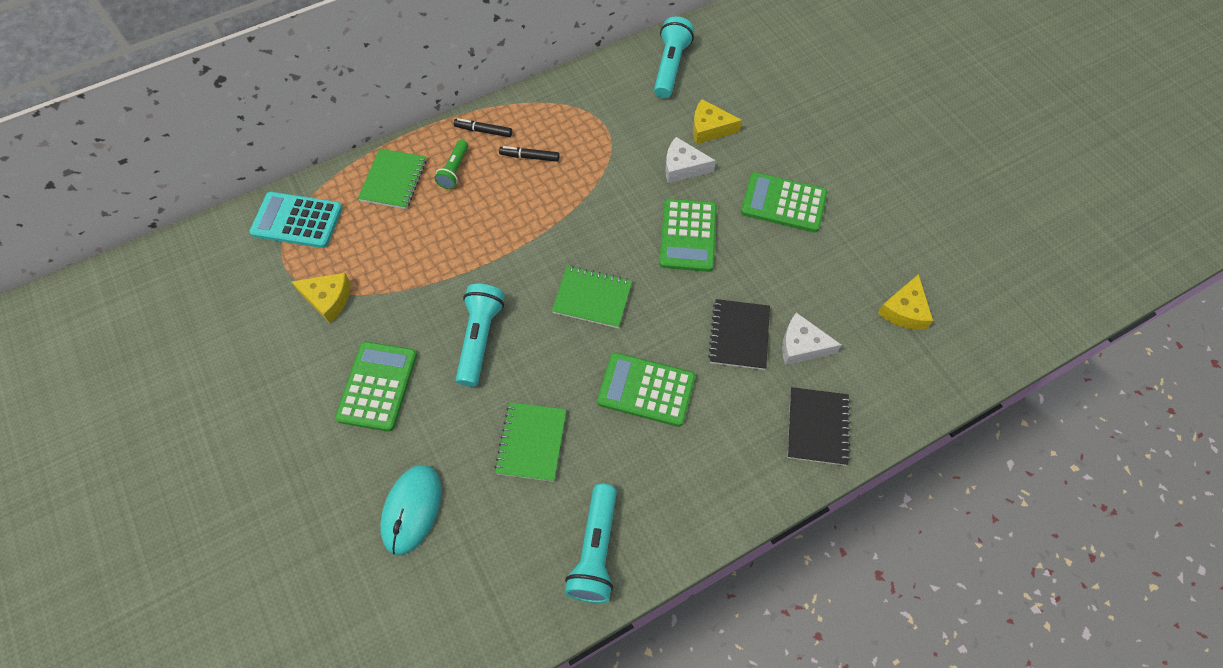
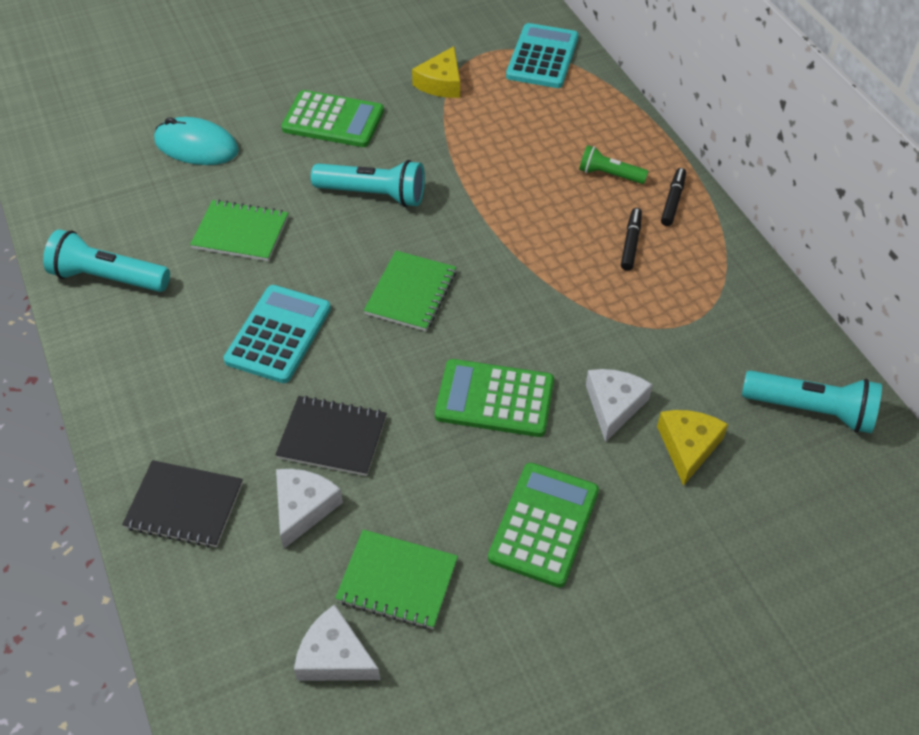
camera: 95 degrees right, 10 degrees down
(393, 180) = (595, 125): green notebook -> green notebook (397, 581)
(646, 390) = (278, 334): green calculator -> turquoise calculator
(904, 310) = (335, 656): yellow cheese -> white cheese

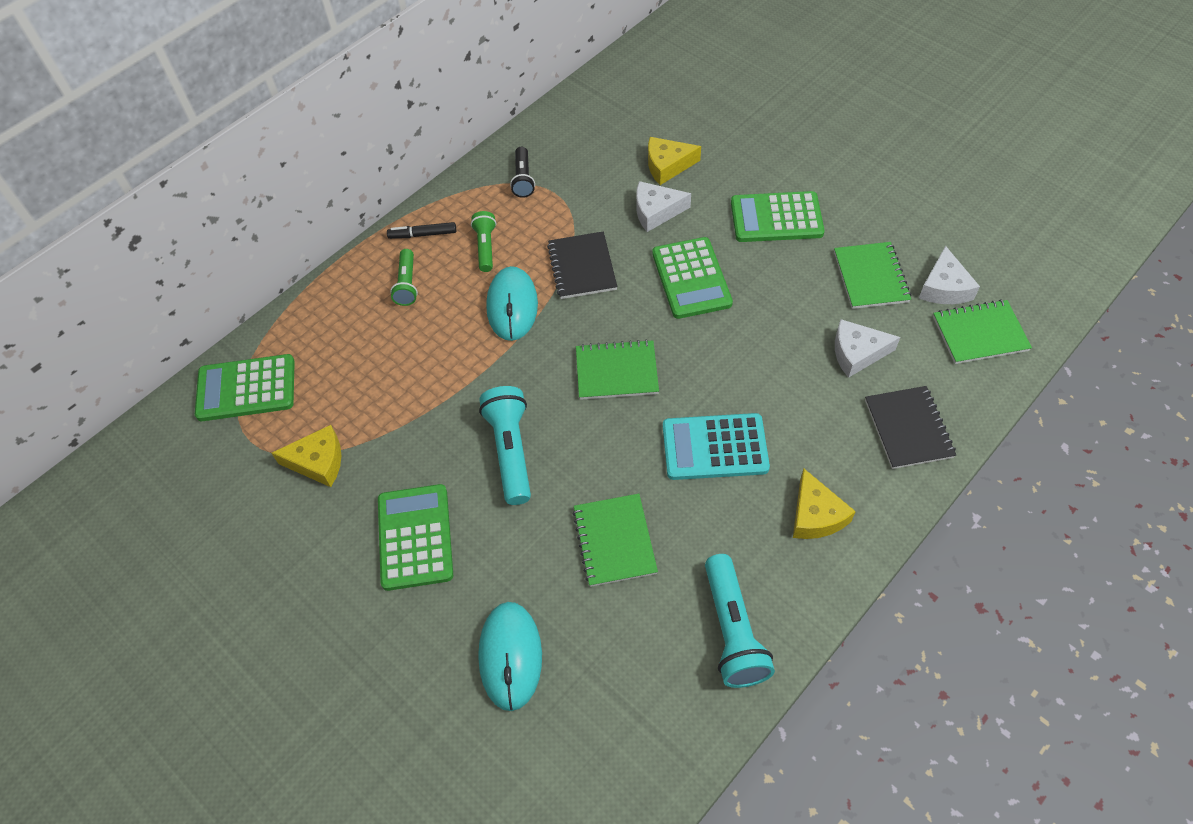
camera: 110 degrees left, 5 degrees up
(157, 380) = (815, 515): none -> yellow cheese
(247, 655) = (979, 333): none -> green notebook
(332, 437) = (788, 362): black notebook -> black notebook (582, 267)
(539, 241) = (512, 306): none -> turquoise mouse
(542, 57) = (246, 389): turquoise calculator -> green calculator
(630, 243) = (485, 247): black marker -> green flashlight
(723, 302) = (523, 179): none -> black flashlight
(811, 410) = (599, 115): turquoise flashlight -> none

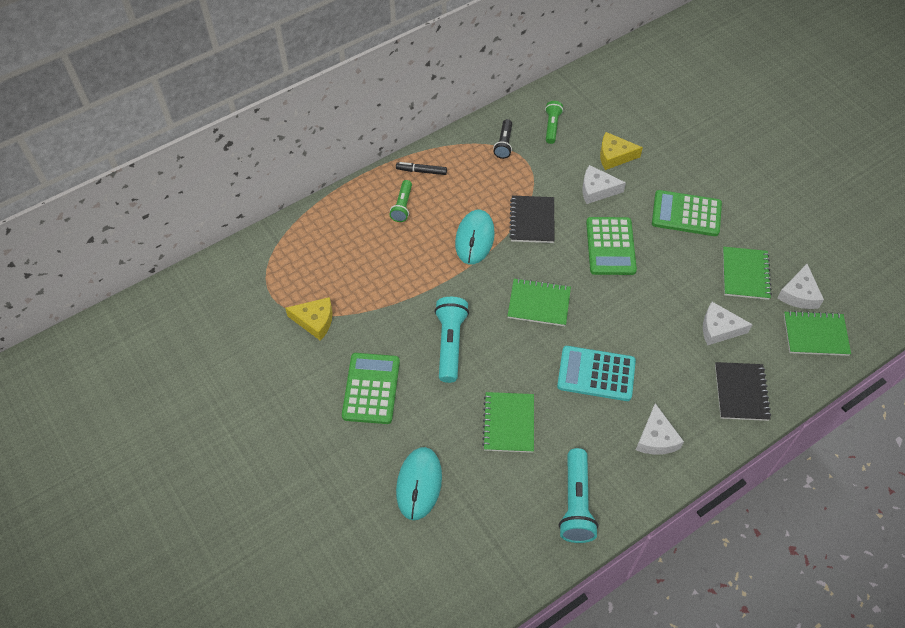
camera: 10 degrees right, 0 degrees up
(246, 389) = (275, 258): green calculator -> none
(485, 247) = (465, 190): green flashlight -> green flashlight (552, 126)
(815, 515) = (656, 438): yellow cheese -> white cheese

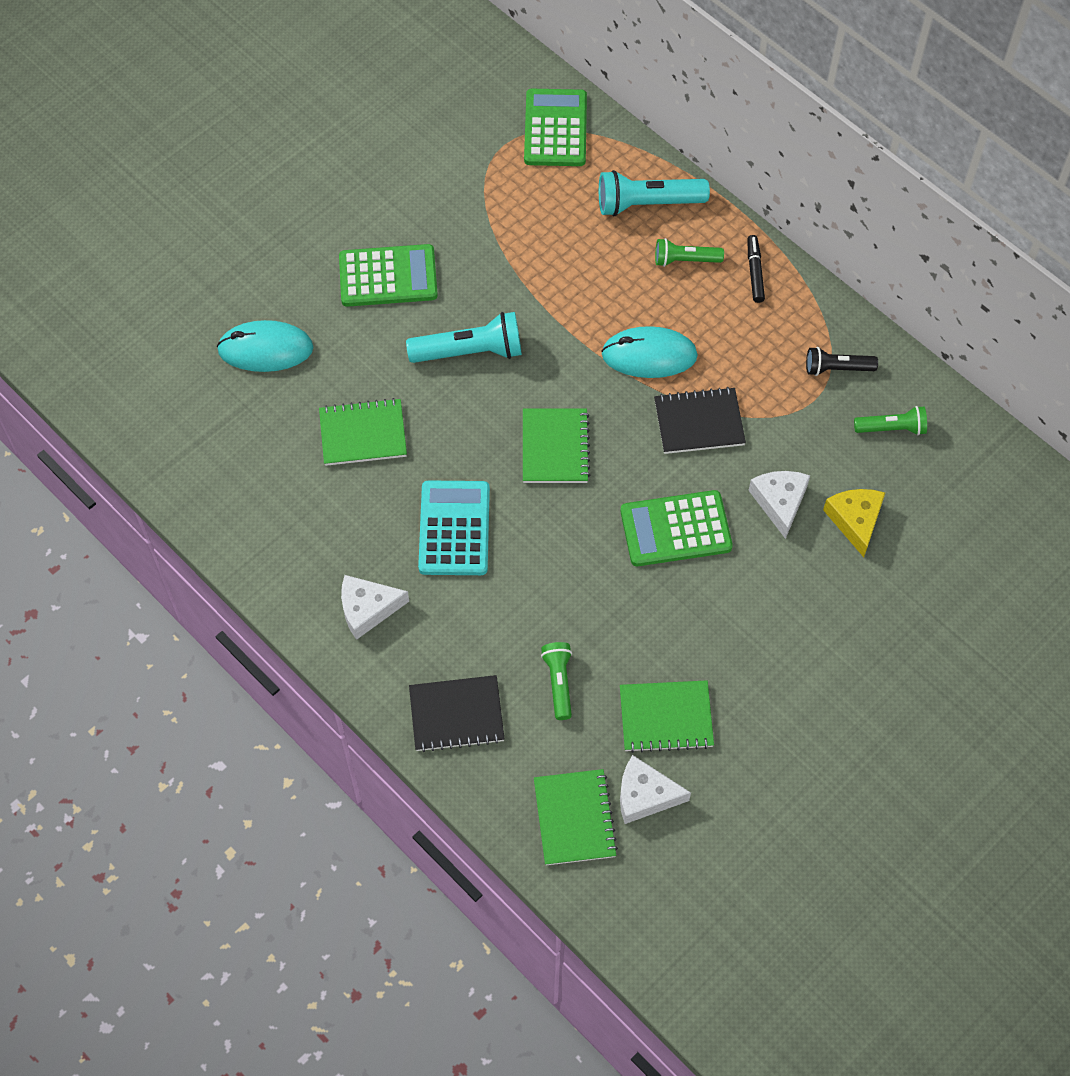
camera: 80 degrees right, 5 degrees up
(315, 321) = (475, 198): yellow cheese -> none
(576, 503) = (262, 522): turquoise flashlight -> turquoise flashlight (647, 203)
(686, 214) = (763, 630): green calculator -> green calculator (555, 128)
(719, 329) = (559, 683): white cheese -> green flashlight

